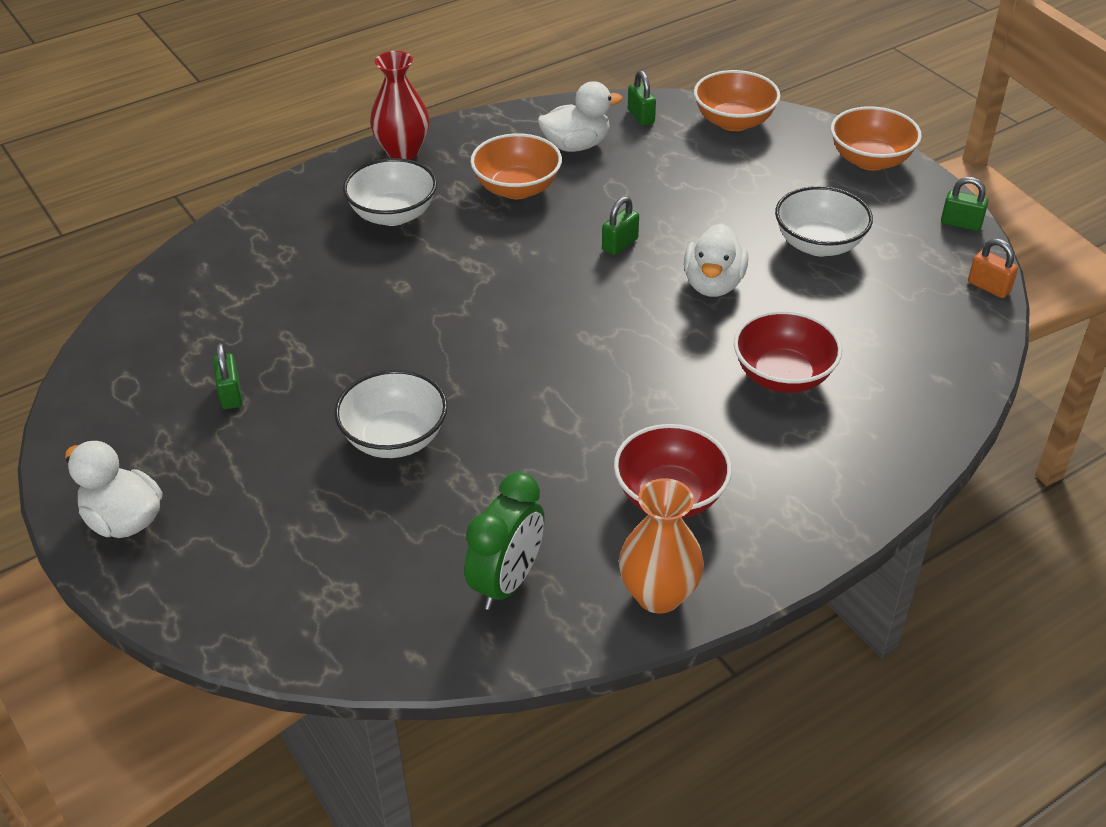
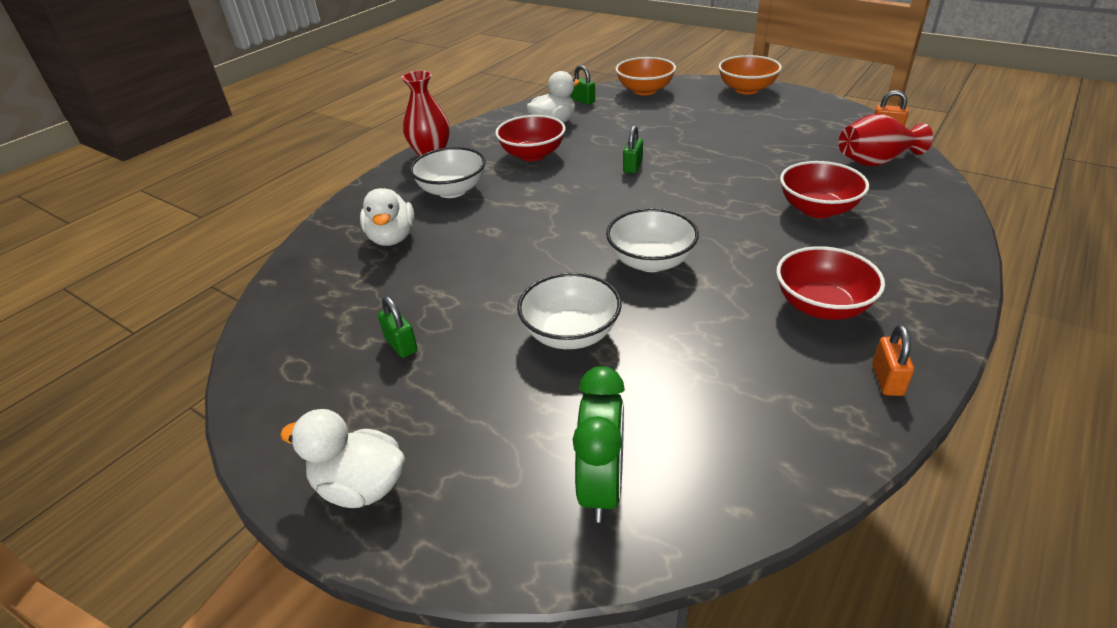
camera: 20 degrees left, 5 degrees down
(507, 582) = (760, 413): green clock -> green clock (601, 487)
(517, 188) = (532, 155): orange bowl -> red bowl
(658, 595) = (887, 380): orange vase -> orange padlock
(713, 284) = (717, 172): white duck -> white duck (392, 238)
(819, 244) = (761, 135): white bowl -> white bowl (651, 261)
(923, 331) = (875, 161): none -> red vase
(961, 224) = (833, 105): green padlock -> none

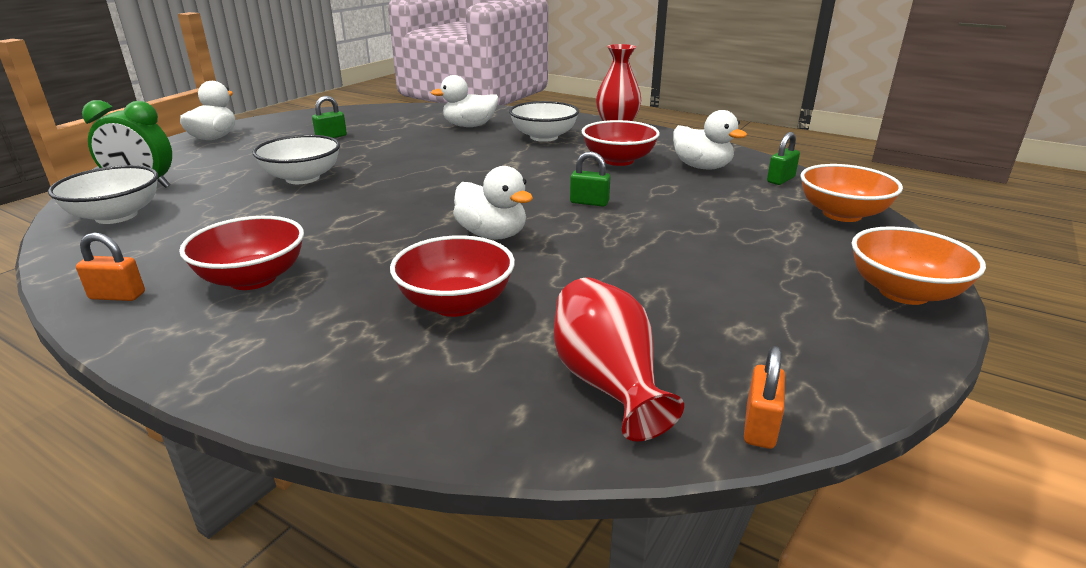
camera: 85 degrees right, 10 degrees down
(651, 261) = (386, 206): white bowl -> white bowl (116, 216)
(704, 203) = (492, 234): none -> white duck

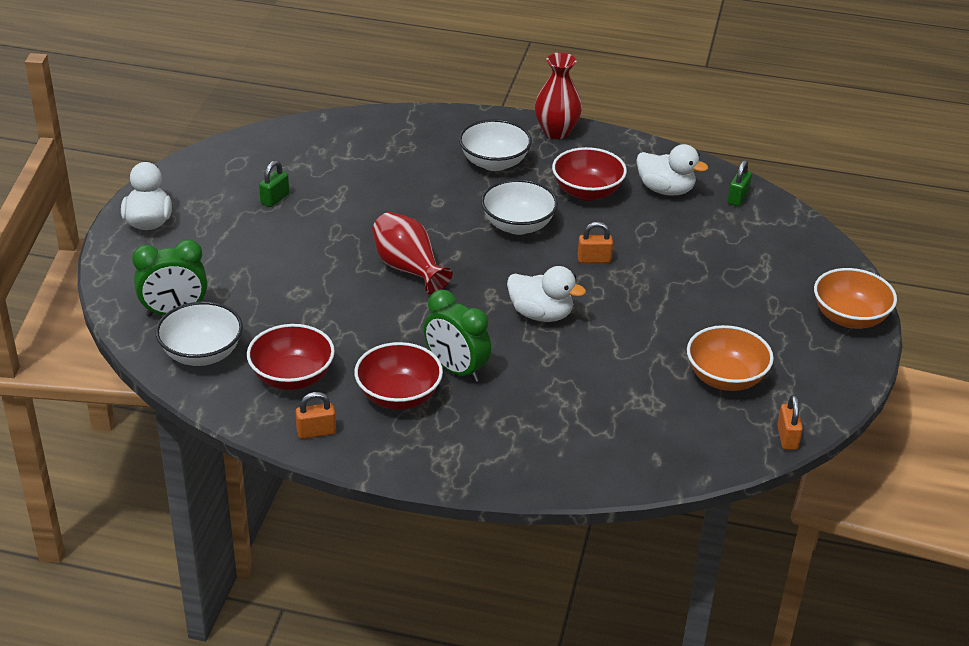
camera: 20 degrees left, 10 degrees up
(302, 178) = (314, 272): white bowl -> white bowl (518, 225)
(346, 265) = (456, 369): none -> green clock
(456, 304) = (564, 388): red bowl -> red bowl (292, 377)
(469, 126) = (404, 154): white duck -> none
(589, 202) = (594, 259): green padlock -> orange padlock
(607, 383) = (695, 428): red vase -> red vase (408, 268)
(842, 214) = (796, 238): orange bowl -> orange bowl (725, 378)

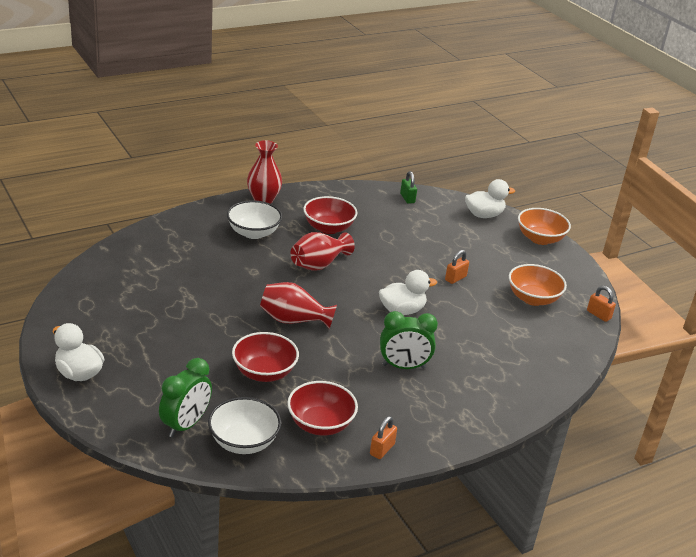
camera: 45 degrees left, 5 degrees down
(275, 199) = (147, 316): green padlock -> none
(398, 396) = (396, 400): red bowl -> red bowl (264, 372)
(518, 225) = (318, 264): white bowl -> red vase
(594, 259) = (385, 265): orange padlock -> orange padlock (455, 278)
(665, 190) = (367, 209): white duck -> white duck (484, 215)

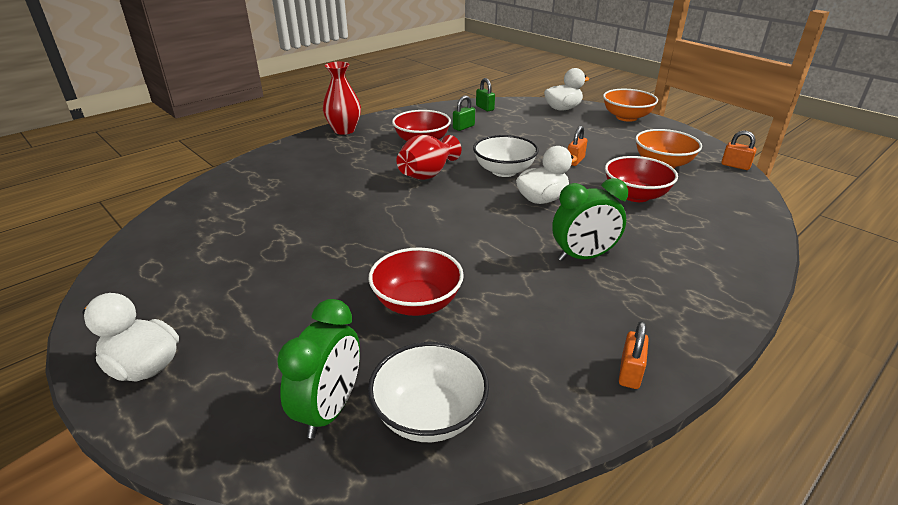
camera: 10 degrees left, 0 degrees up
(253, 233) = (344, 158): white bowl -> white bowl (504, 171)
(293, 320) = (426, 233): red vase -> none
(320, 424) = (526, 356): red bowl -> red bowl (635, 195)
(374, 218) = (463, 127): none -> green padlock

